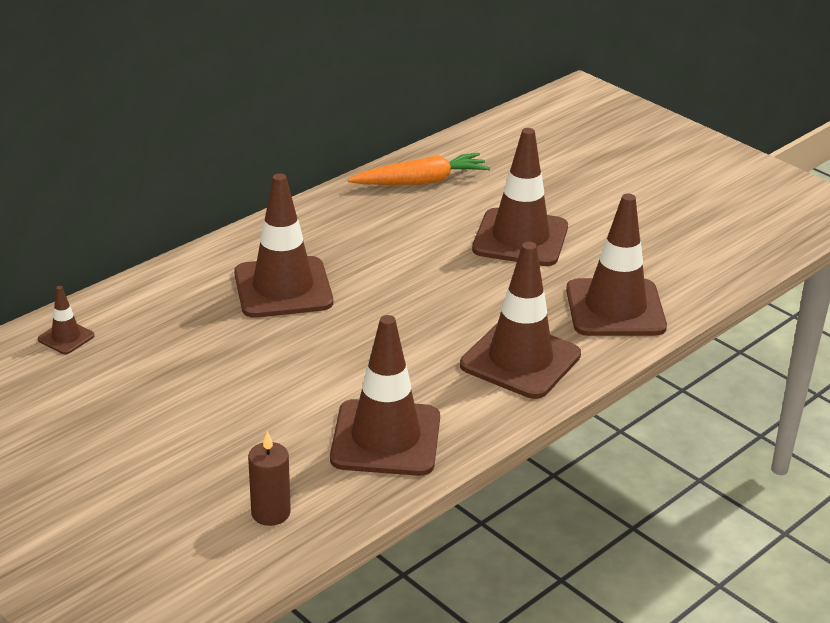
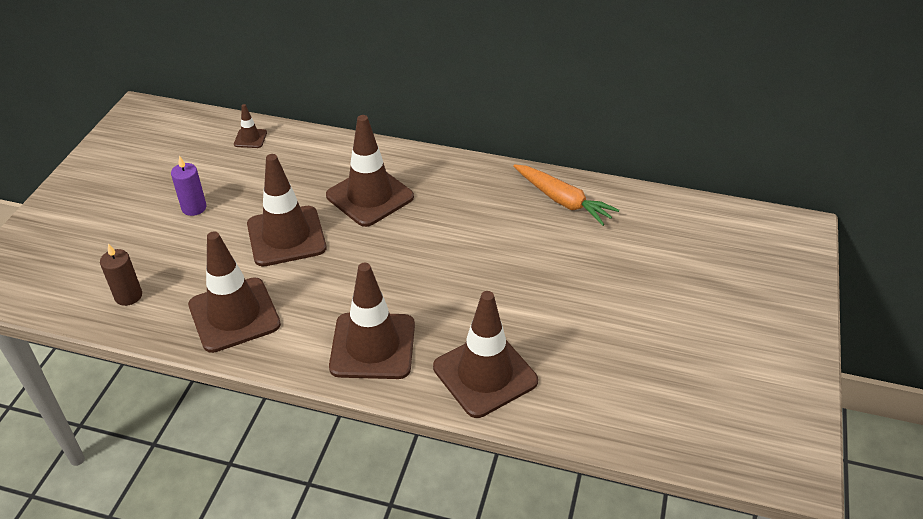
camera: 60 degrees right, 10 degrees up
(155, 418) = (194, 208): none -> purple candle
(520, 238) = (535, 282): brown traffic cone -> brown traffic cone (286, 236)

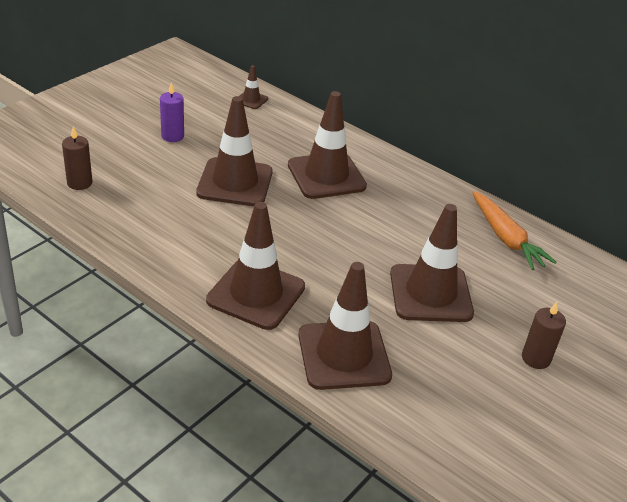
camera: 20 degrees right, 5 degrees down
(234, 315) = (154, 227): brown traffic cone -> brown traffic cone (430, 293)
(645, 309) = (536, 358): none -> brown candle

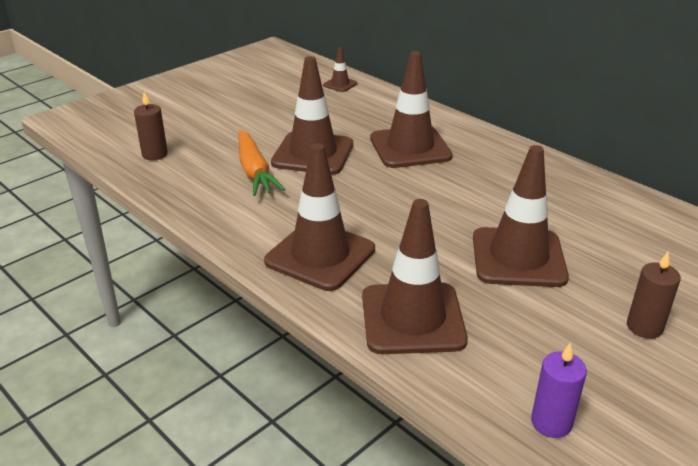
camera: 10 degrees right, 5 degrees down
(172, 136) = (256, 115): purple candle -> purple candle (551, 422)
(506, 238) = (608, 205): orange carrot -> orange carrot (254, 172)

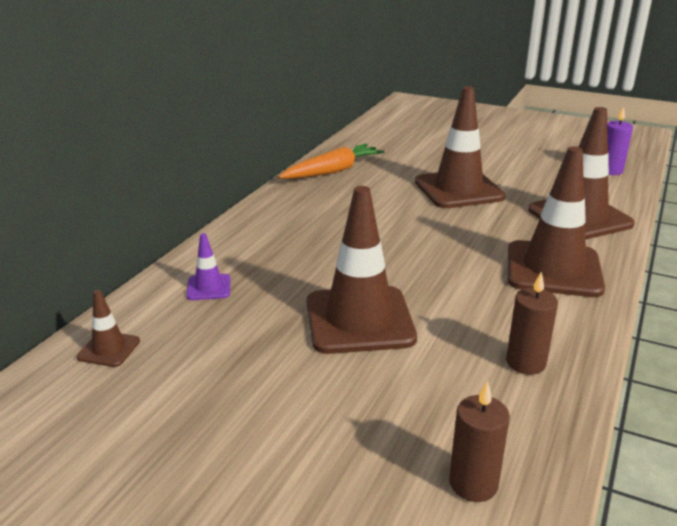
camera: 110 degrees left, 5 degrees down
(254, 172) = (440, 354): orange carrot -> orange carrot (333, 171)
(388, 113) = (209, 287): none -> purple traffic cone
(410, 147) = (300, 258): brown traffic cone -> none
(644, 327) = (492, 152): brown candle -> brown candle (525, 362)

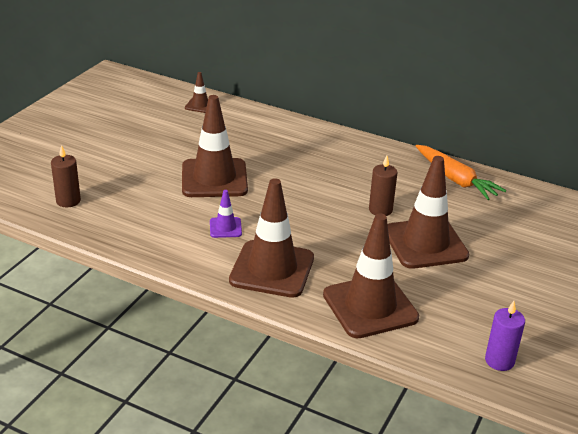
camera: 90 degrees right, 5 degrees up
(209, 287) = (259, 129): purple traffic cone -> purple traffic cone (225, 228)
(525, 362) = (157, 233): brown candle -> brown candle (380, 210)

